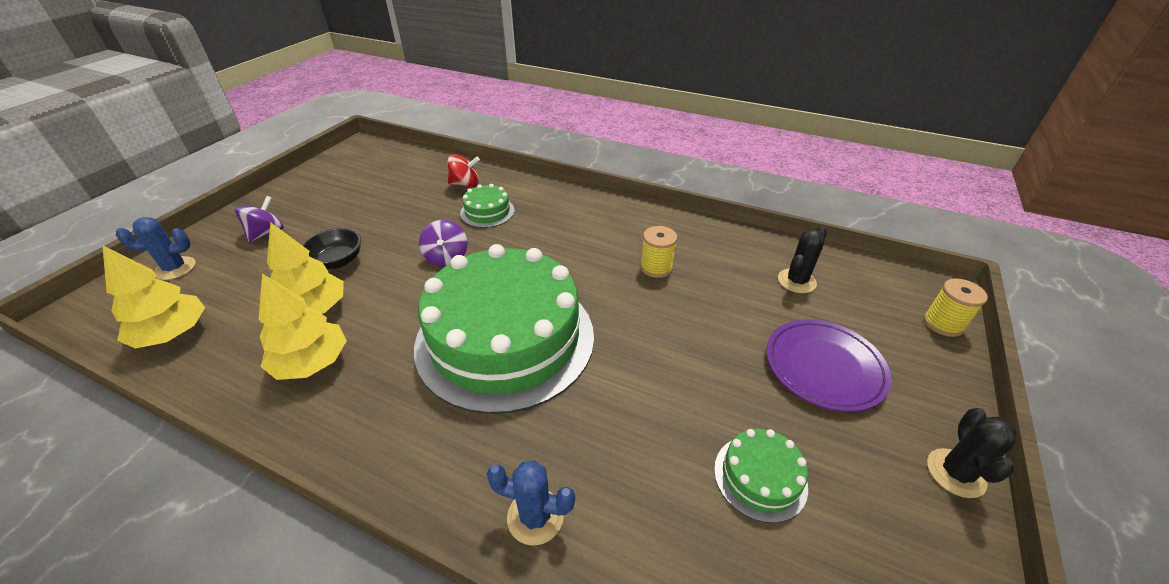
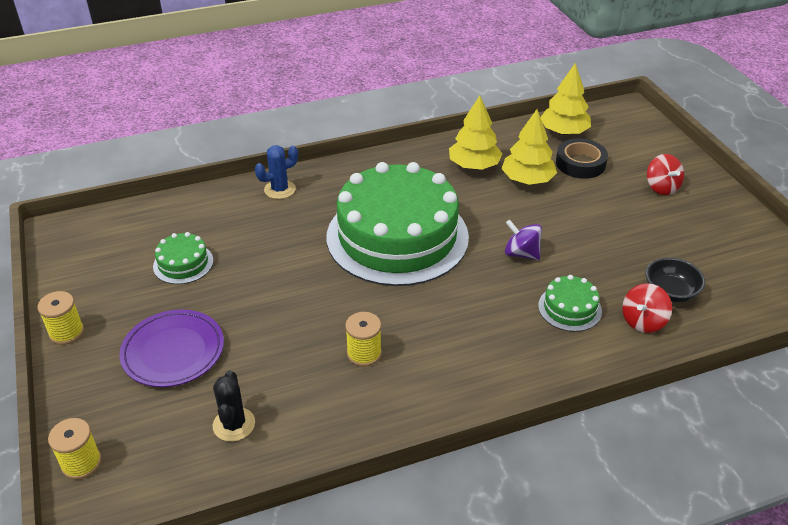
camera: 135 degrees right, 0 degrees up
(175, 268) = (647, 144): blue cactus -> none
(250, 291) = (580, 163): none -> black tape
(266, 233) = (661, 187): purple spinning top -> red spinning top
(337, 261) = (578, 205): black bowl -> black bowl (670, 292)
(955, 473) = (66, 332): black cactus -> yellow spool

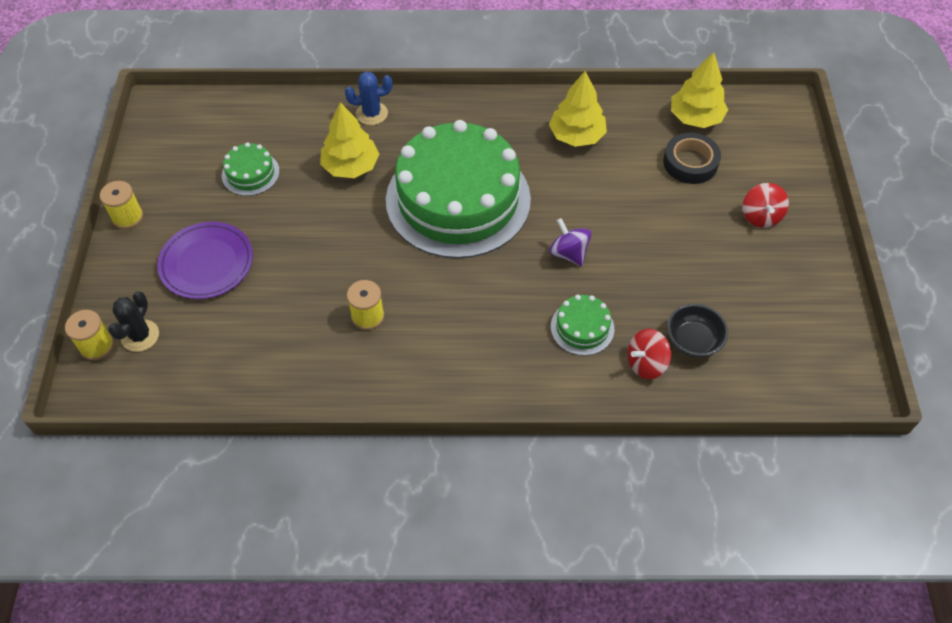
camera: 20 degrees right, 15 degrees up
(234, 424) = (228, 350): black cactus -> black cactus (140, 336)
(527, 180) = (622, 168): yellow tree -> yellow tree (351, 166)

